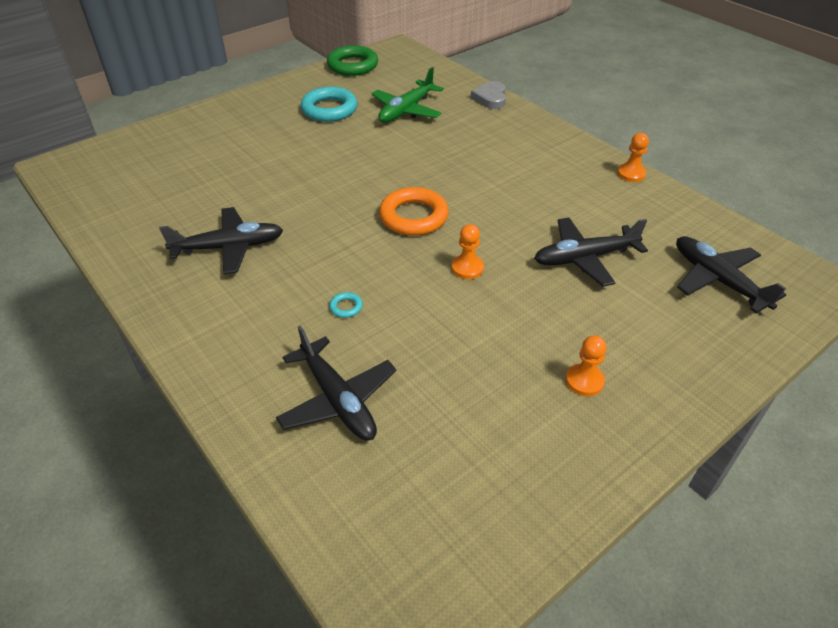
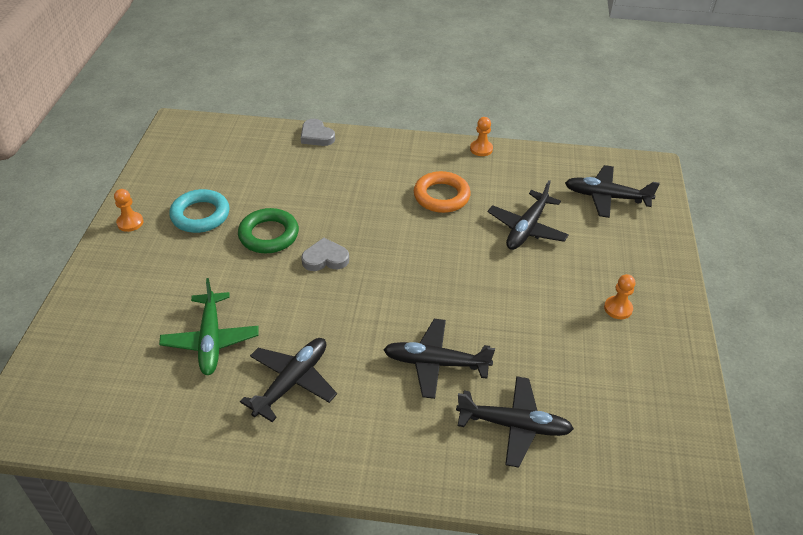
camera: 45 degrees left, 0 degrees up
(346, 307) = (436, 363): turquoise ring -> black plane
(352, 65) = (161, 162): green ring -> green ring (269, 235)
(373, 182) = (325, 258): none -> grey heart
(406, 110) = (266, 181): green plane -> green plane (211, 340)
(413, 217) = (390, 267): orange ring -> orange ring (441, 196)
(467, 268) = (472, 282): orange pawn -> orange pawn (130, 222)

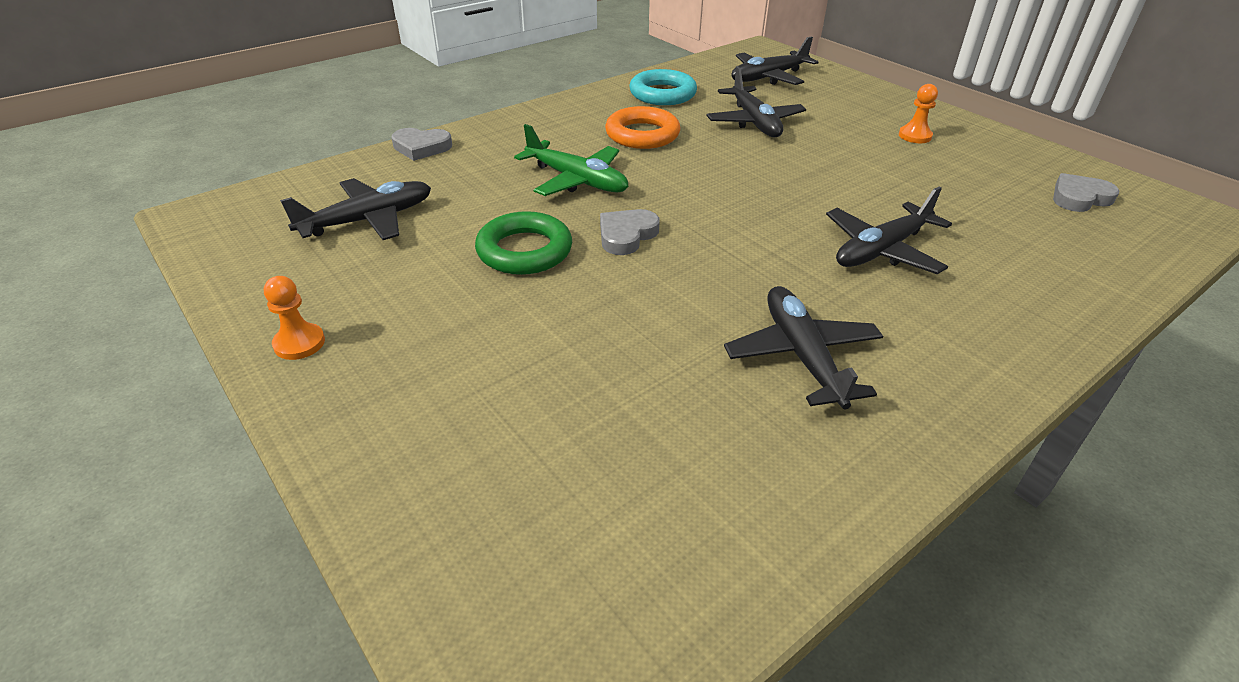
camera: 45 degrees left, 5 degrees down
(200, 215) = (398, 280): turquoise ring -> turquoise ring (662, 94)
(211, 340) = (643, 384): green plane -> green plane (576, 180)
(481, 149) = (611, 89): orange pawn -> none
(513, 425) = (1017, 251): black plane -> black plane (367, 220)
(638, 430) = (1079, 198): none -> grey heart

